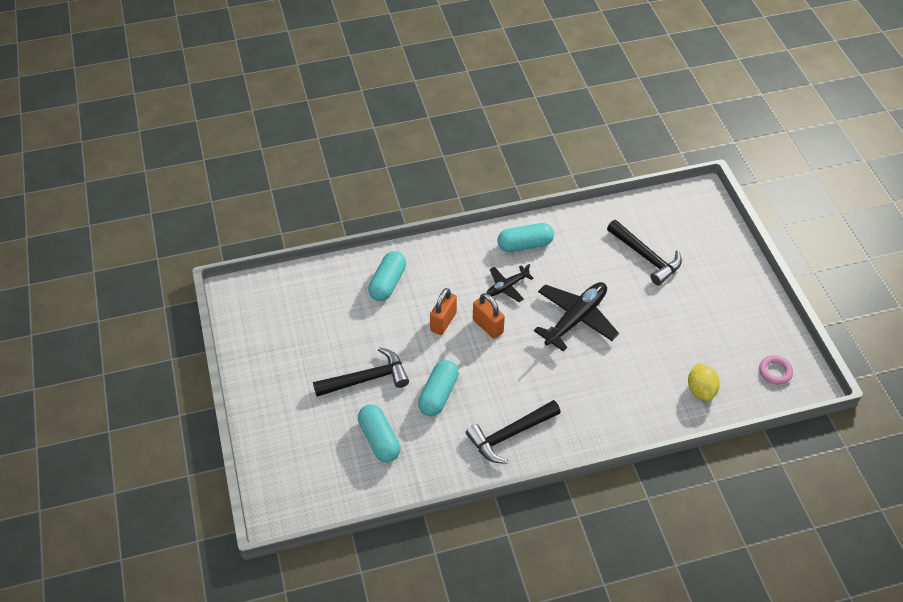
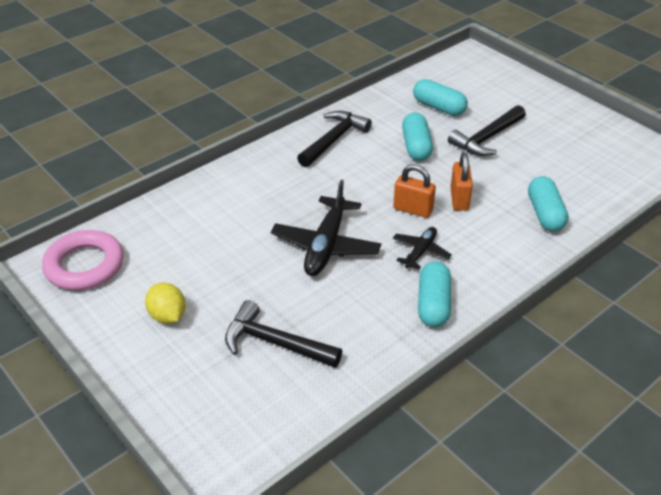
camera: 155 degrees right, 10 degrees down
(525, 245) = (433, 304): turquoise capsule -> turquoise capsule turned 45 degrees counterclockwise
(700, 390) = (166, 224): yellow lemon -> yellow lemon (168, 316)
(775, 371) = (84, 265): pink ring -> pink ring, size x2.01

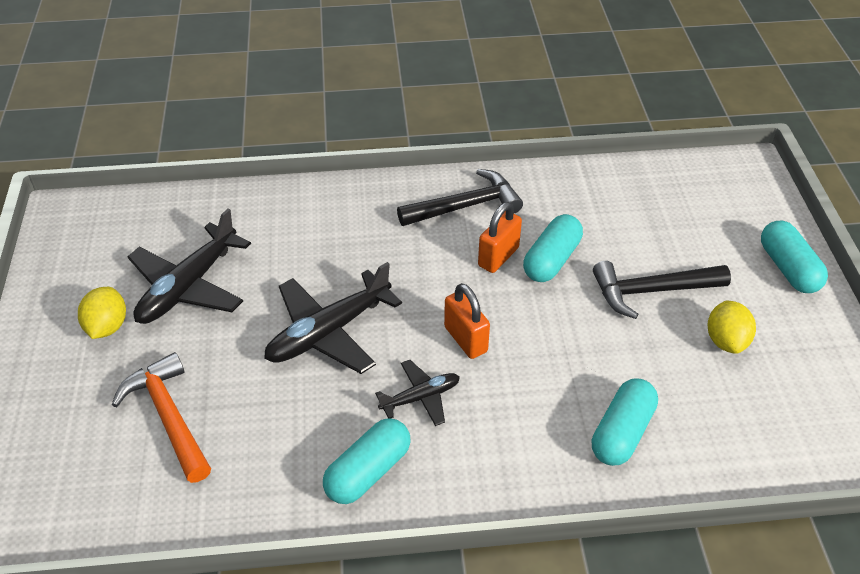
camera: 35 degrees right, 5 degrees up
(84, 265) = (93, 230): pink ring -> none
(199, 265) = (188, 286): none -> black plane
(275, 343) = (169, 416): black hammer -> orange hammer
(439, 107) = (632, 221): turquoise capsule -> turquoise capsule (788, 268)
(459, 199) = (533, 355): orange padlock -> orange padlock (498, 257)
(549, 145) = (726, 340): none -> yellow lemon

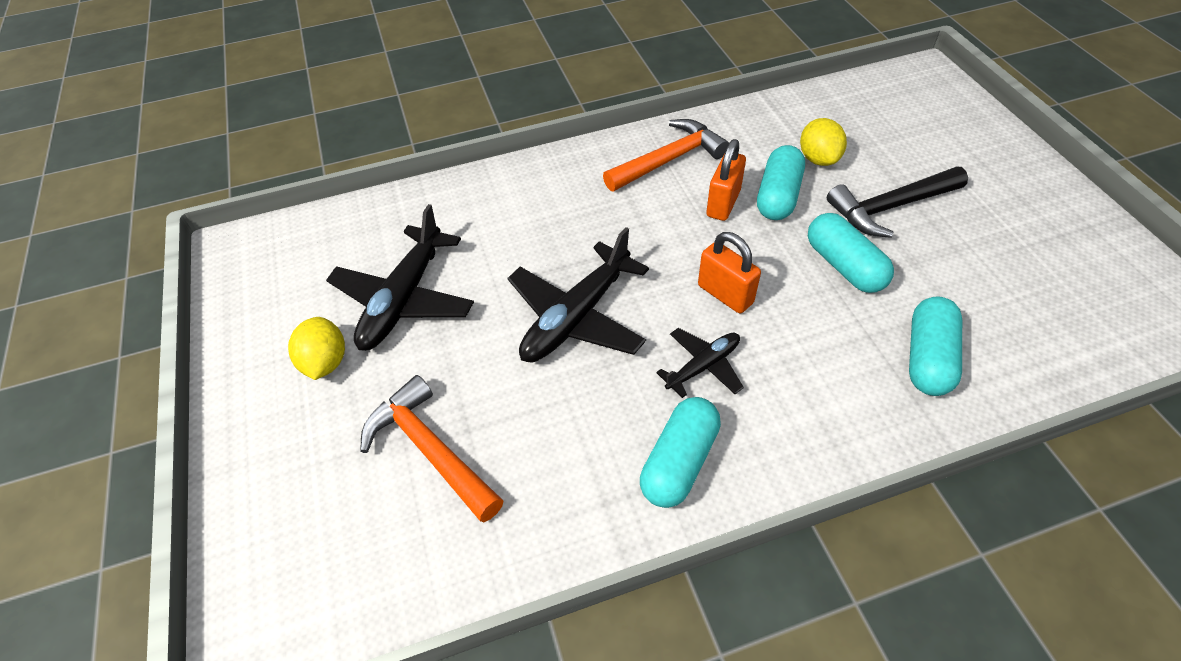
camera: 10 degrees left, 5 degrees up
(465, 206) = (669, 160): black hammer -> orange hammer
(726, 340) = (985, 241): yellow lemon -> yellow lemon (818, 159)
(788, 268) = (1009, 160): turquoise capsule -> turquoise capsule (844, 265)

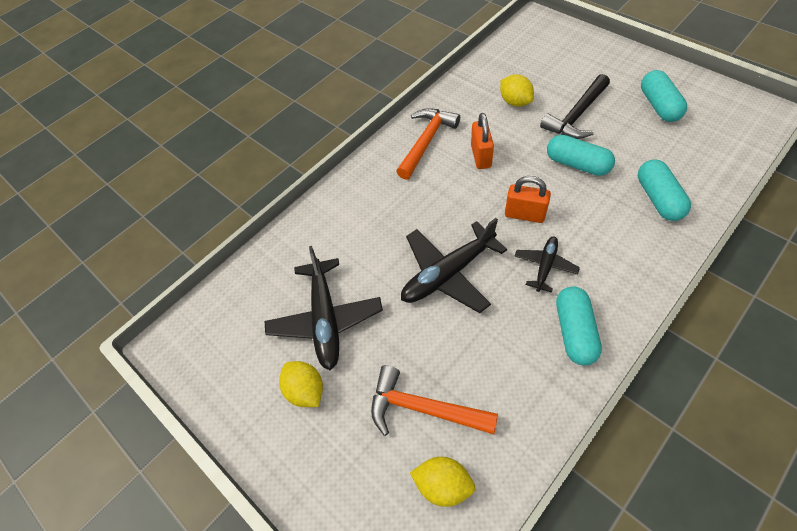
camera: 25 degrees left, 5 degrees up
(385, 545) = (443, 484): none -> yellow lemon
(576, 317) = (447, 274): black plane -> black plane turned 45 degrees clockwise
(778, 196) = (509, 137): turquoise capsule -> turquoise capsule (658, 105)

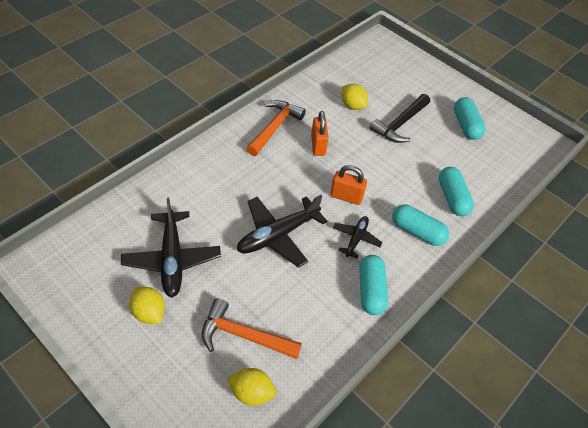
camera: 10 degrees left, 5 degrees down
(577, 164) = (394, 163): turquoise capsule -> turquoise capsule (417, 231)

